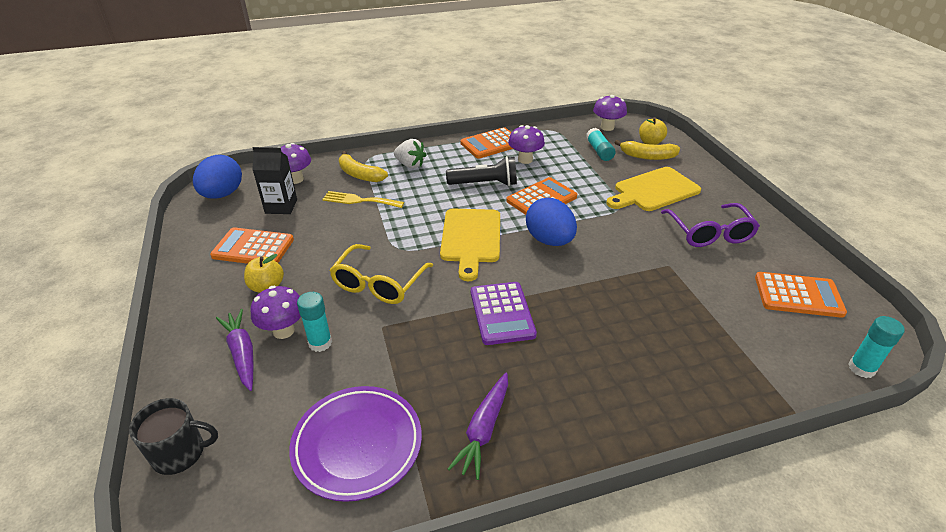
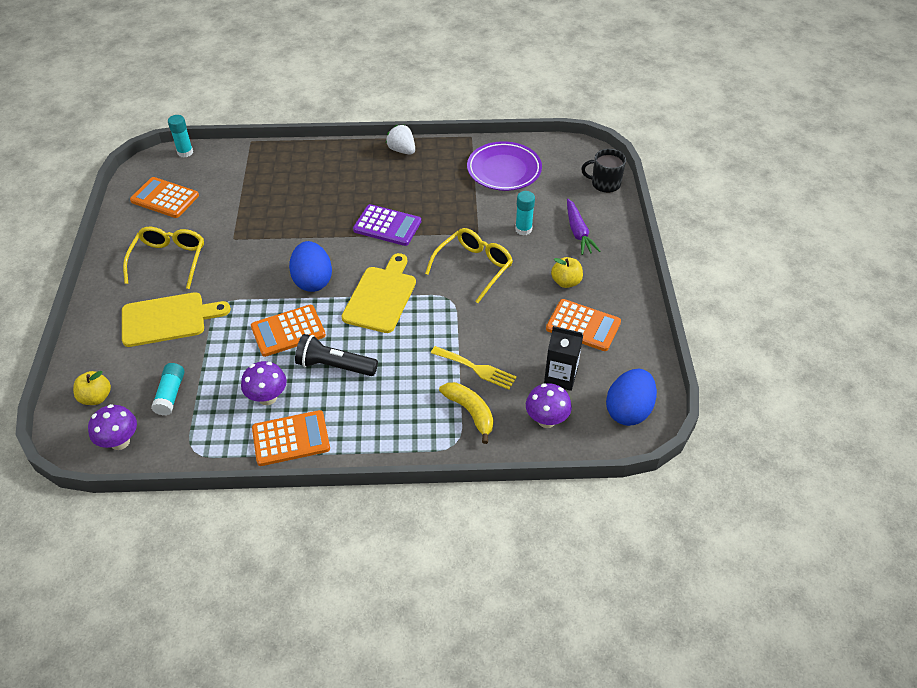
camera: 165 degrees left, 10 degrees up
(283, 331) = (550, 243): purple mushroom -> none
(410, 165) = (407, 418): white strawberry -> white strawberry (402, 150)
(484, 429) = (430, 164): purple carrot -> none
(502, 313) = (387, 226): purple calculator -> purple calculator turned 105 degrees clockwise
(647, 156) = (124, 372): yellow banana -> none
(709, 233) = (169, 260): purple glasses -> yellow glasses

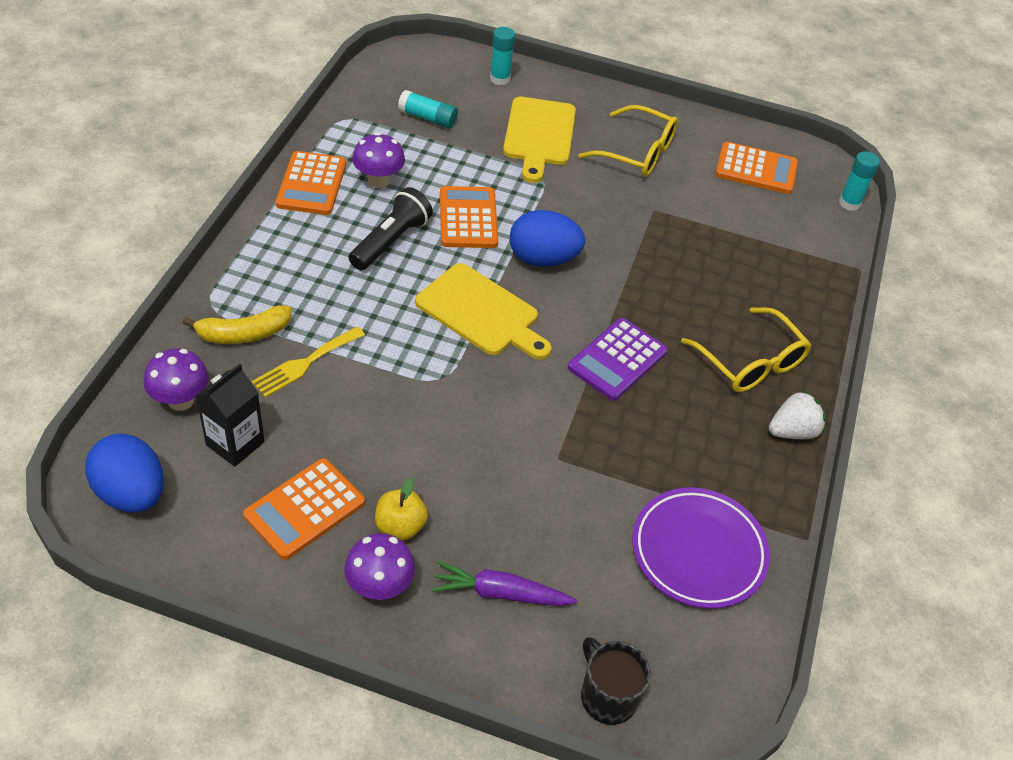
camera: 105 degrees right, 0 degrees up
(96, 397) = (454, 73): yellow apple -> none
(120, 442) = (388, 78): purple mushroom -> purple mushroom (379, 587)
(165, 198) = (756, 169): orange calculator -> orange calculator turned 60 degrees clockwise
(473, 267) = (486, 426): yellow glasses -> yellow glasses (750, 361)
(523, 229) = (540, 519): turquoise glue stick -> turquoise glue stick (500, 79)
(605, 184) = (607, 696): black mug -> black mug turned 60 degrees counterclockwise

